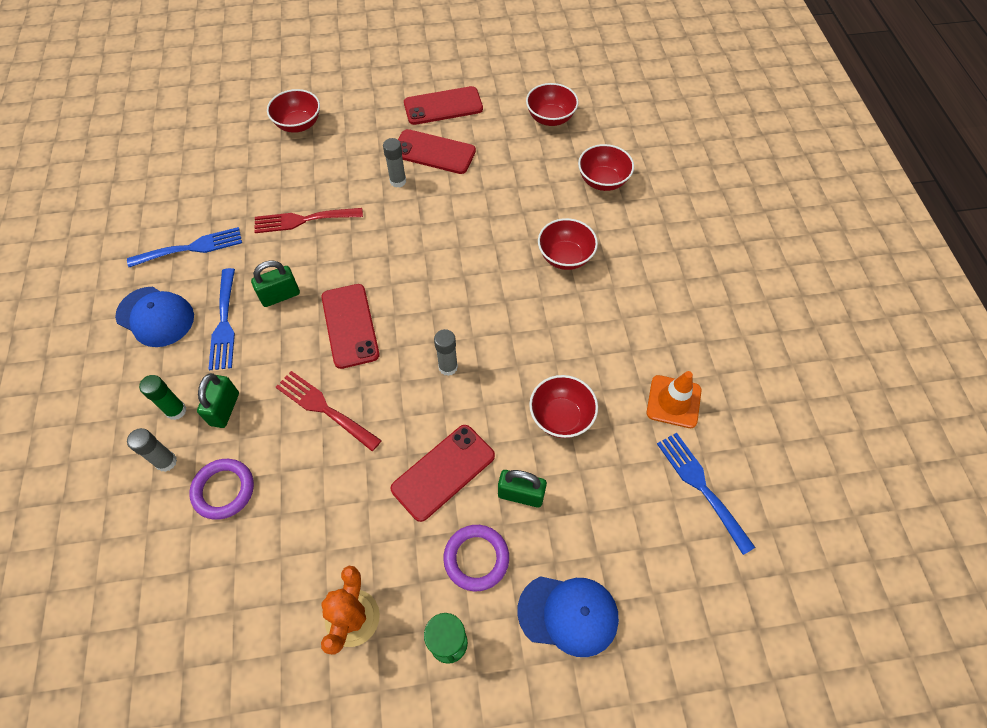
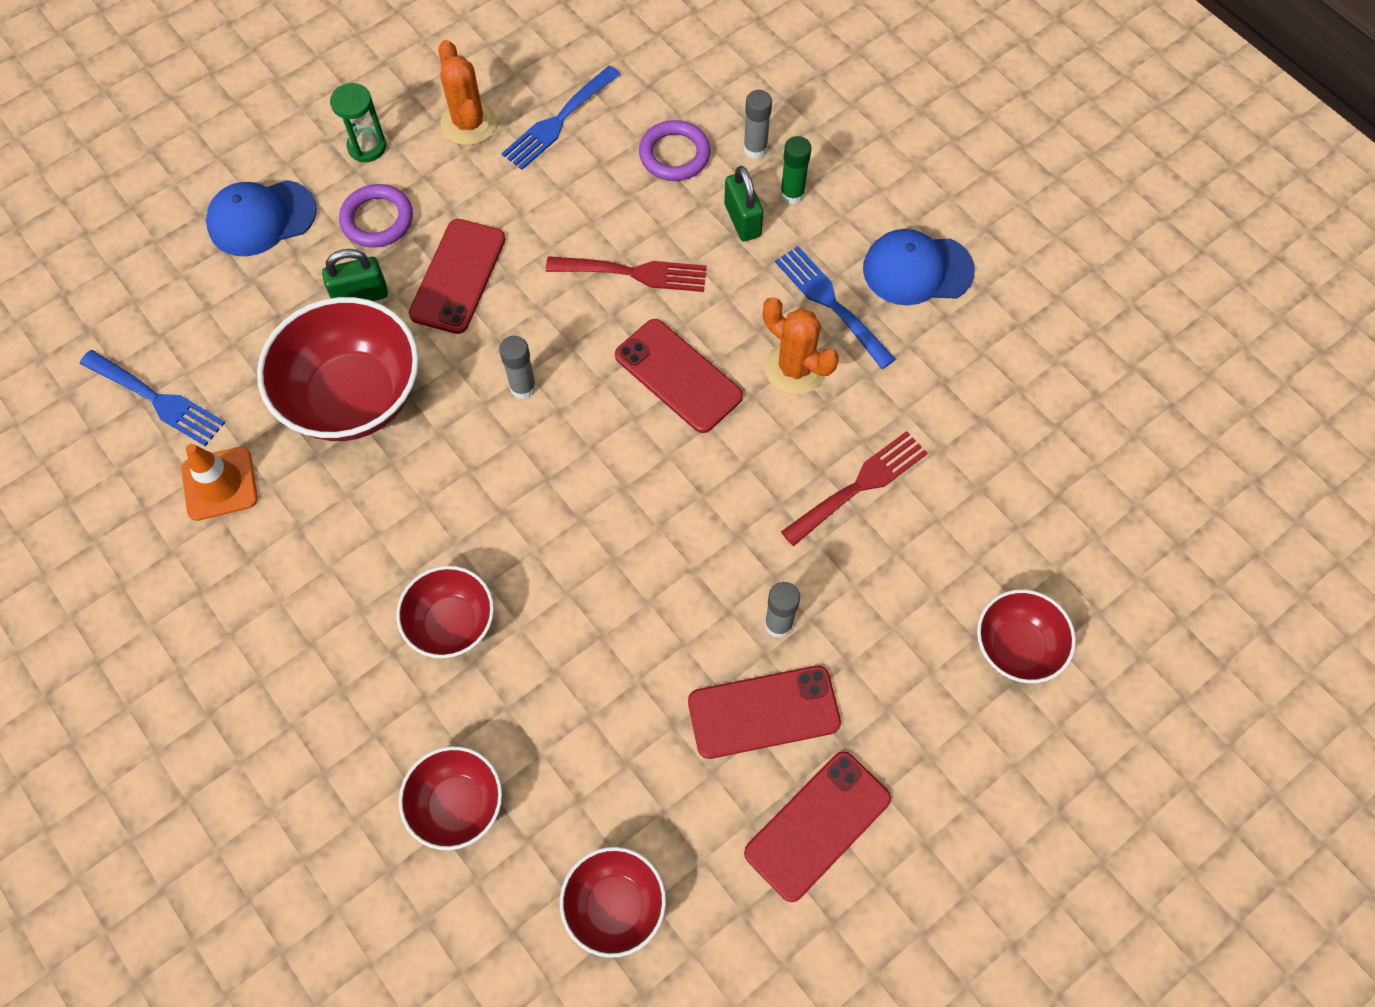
camera: 150 degrees right, 5 degrees up
(191, 248) = (965, 370): blue fork -> blue fork (558, 121)
(280, 296) = (795, 368): green padlock -> orange cactus
(561, 417) = (353, 397): red bowl -> red bowl, size x1.75

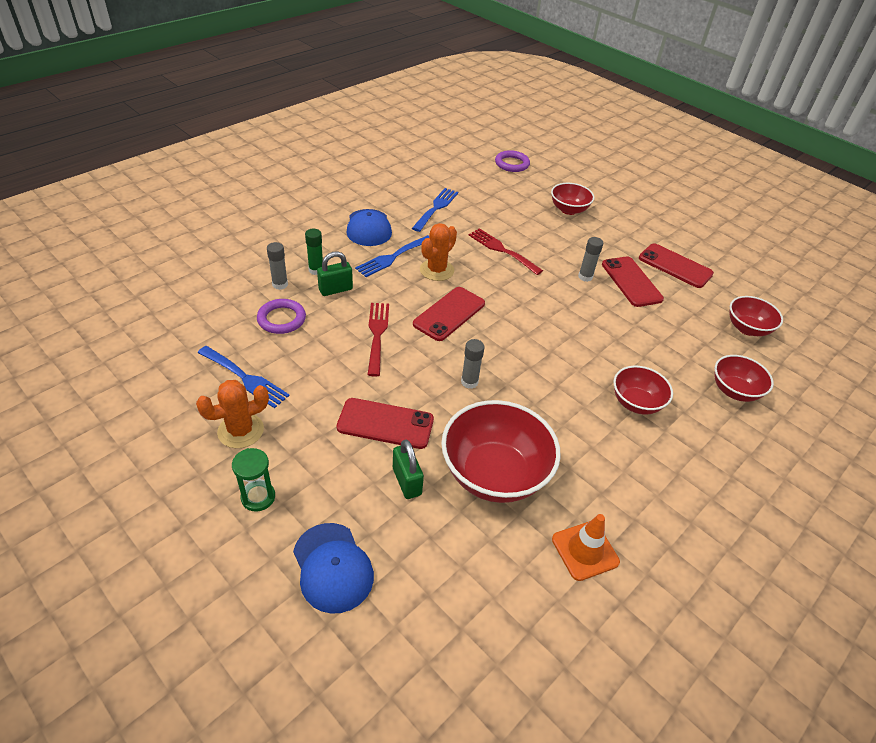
camera: 100 degrees left, 20 degrees down
(157, 400) = (524, 615): blue fork -> blue fork (436, 208)
(377, 219) = (334, 480): purple ring -> purple ring (512, 164)

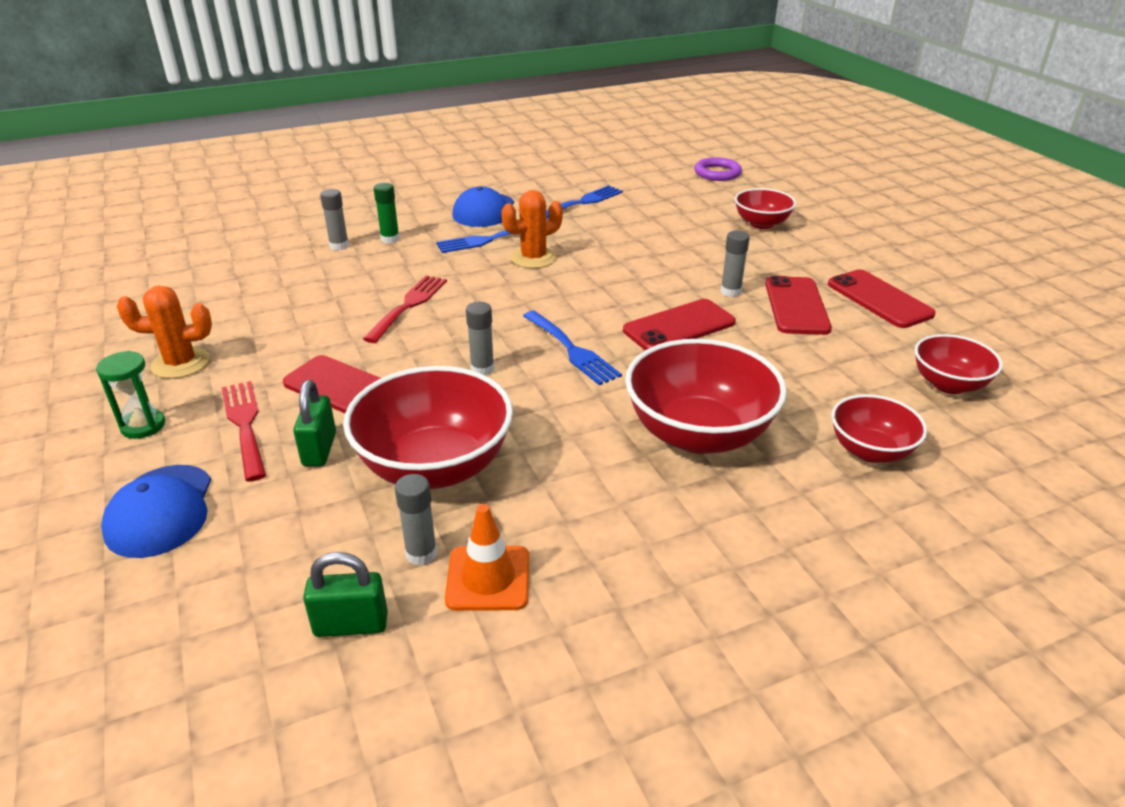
camera: 25 degrees right, 10 degrees down
(245, 378) = (228, 319): blue fork -> blue fork (572, 350)
(281, 319) = (313, 275): purple ring -> none
(335, 289) = (397, 259): green padlock -> green padlock (351, 624)
(449, 314) = (513, 300): red phone -> red phone (679, 326)
(502, 250) = (635, 251): red fork -> red fork (245, 425)
(533, 545) = (421, 554): none -> grey glue stick
(636, 403) = (698, 434): red bowl -> red bowl, size x1.75

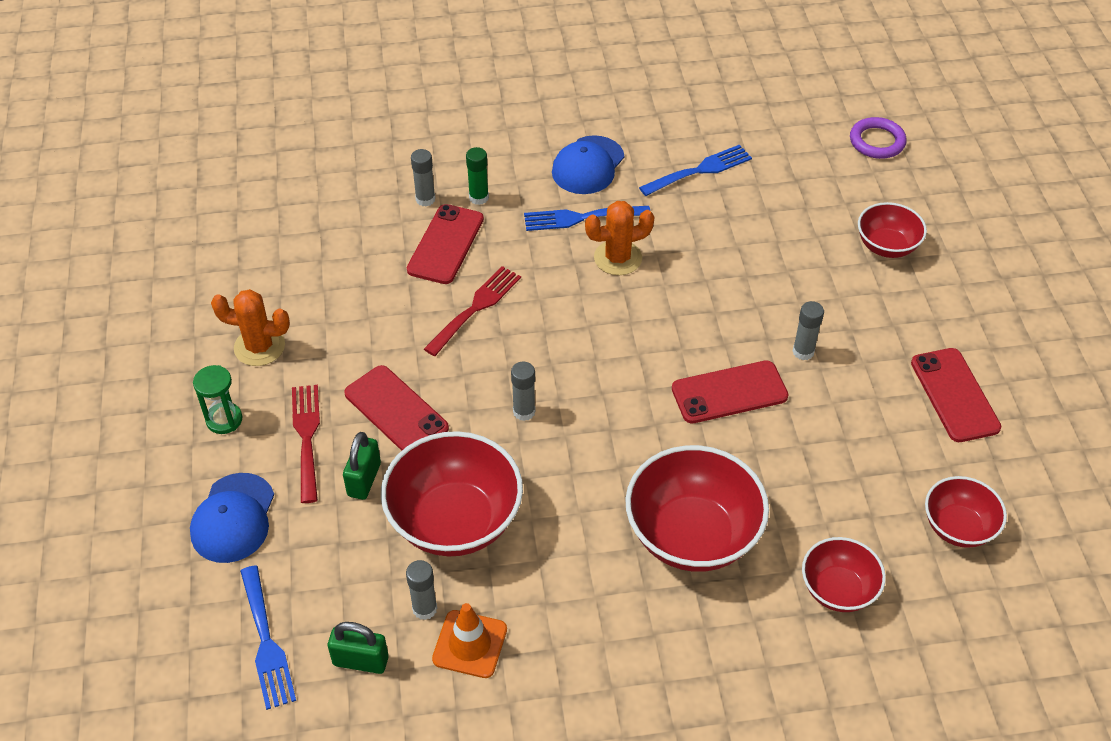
camera: 15 degrees right, 15 degrees up
(572, 350) = (614, 403): blue fork -> blue fork (266, 642)
(796, 306) = (862, 387): red phone -> red phone (446, 244)

